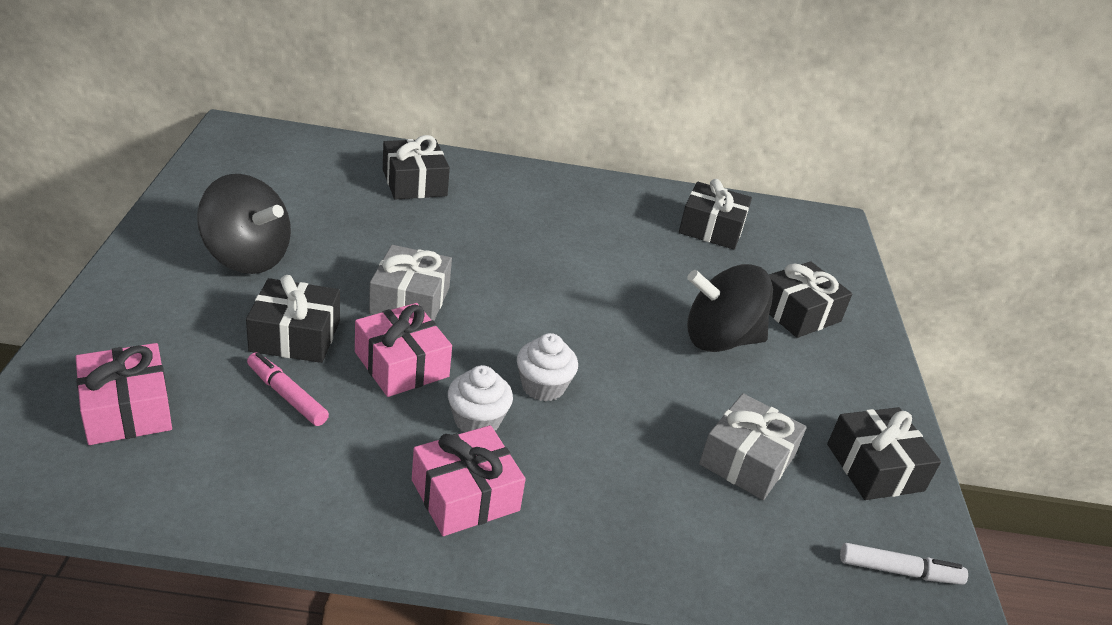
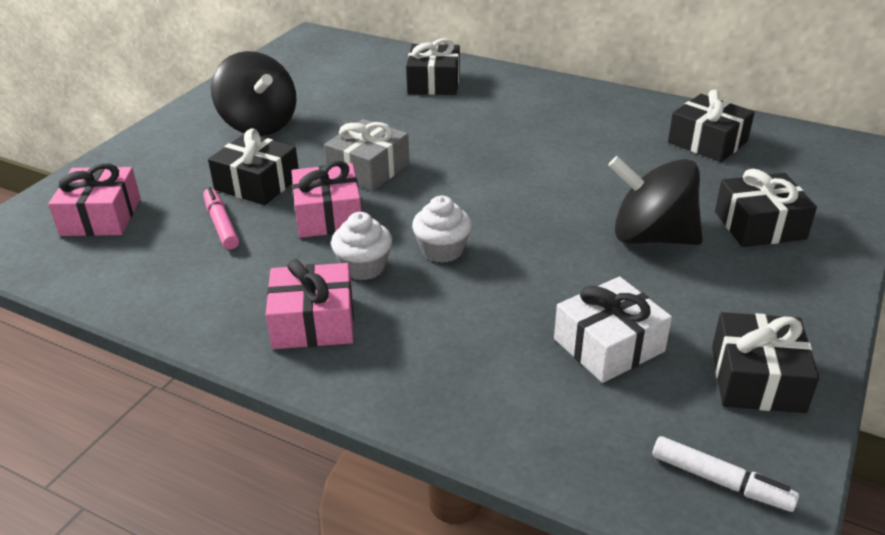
camera: 30 degrees right, 0 degrees up
(747, 460) = (609, 345): grey gift -> white gift

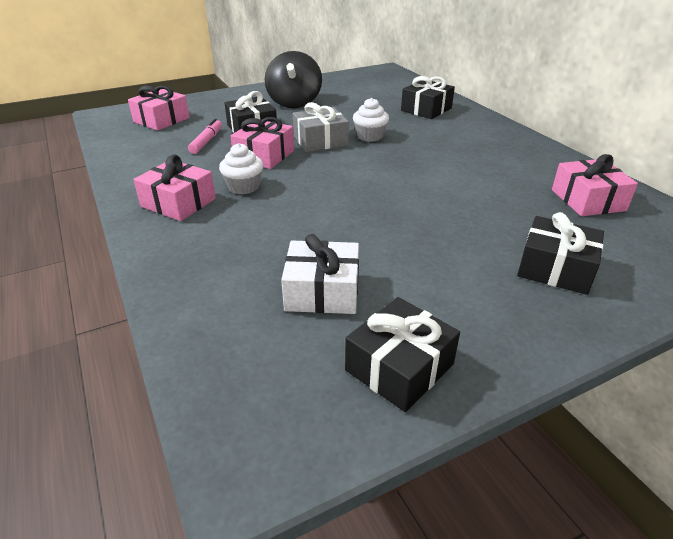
camera: 35 degrees right, 0 degrees up
(442, 250) = (299, 195): white cupcake -> white cupcake (370, 136)
(651, 237) = (451, 241): black spinning top -> none
(707, 142) = (587, 200): black gift -> pink gift
(720, 481) = (270, 417): white marker -> none

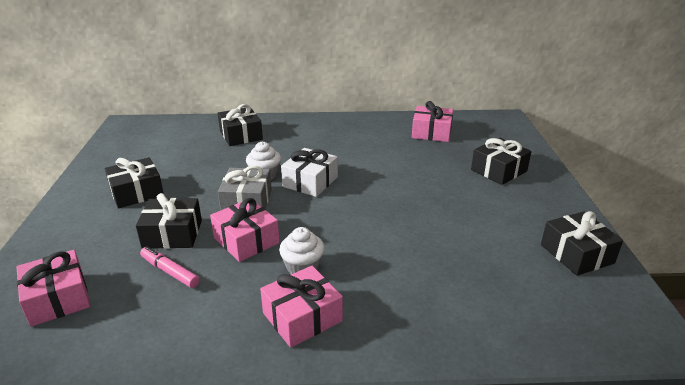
camera: 65 degrees left, 5 degrees down
(294, 103) = (137, 192): black spinning top -> black gift
(322, 291) = (490, 263): white gift -> white gift (310, 182)

